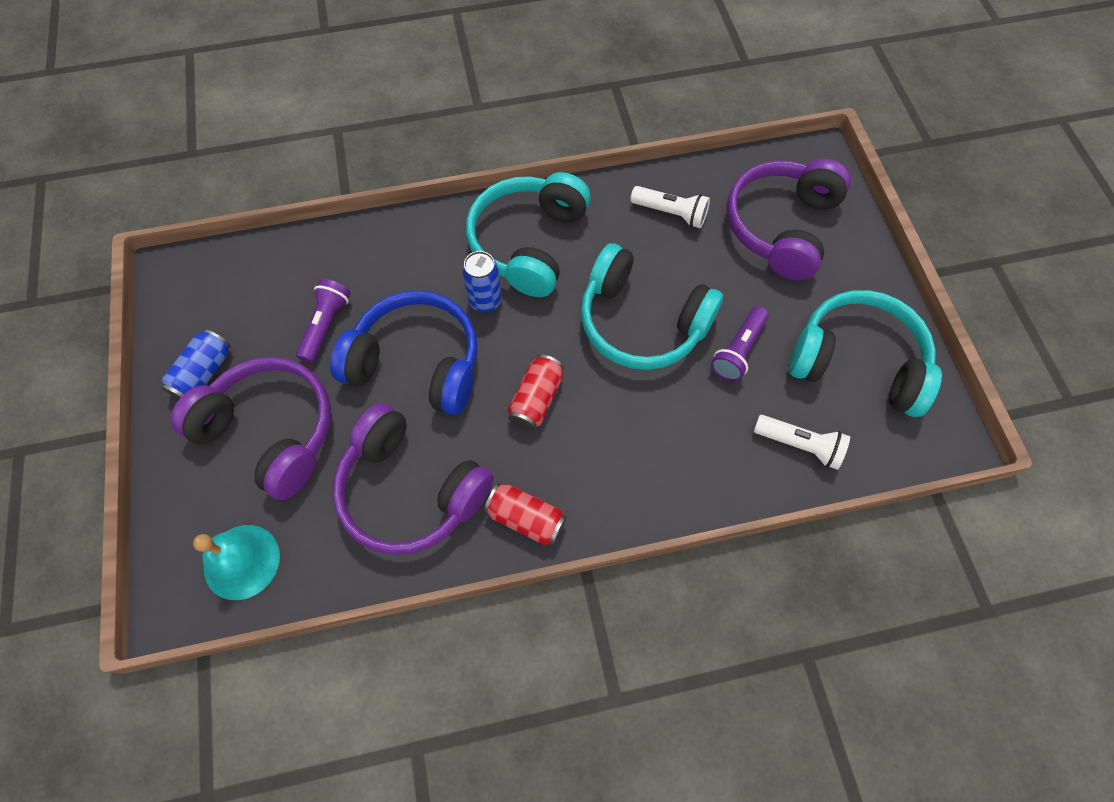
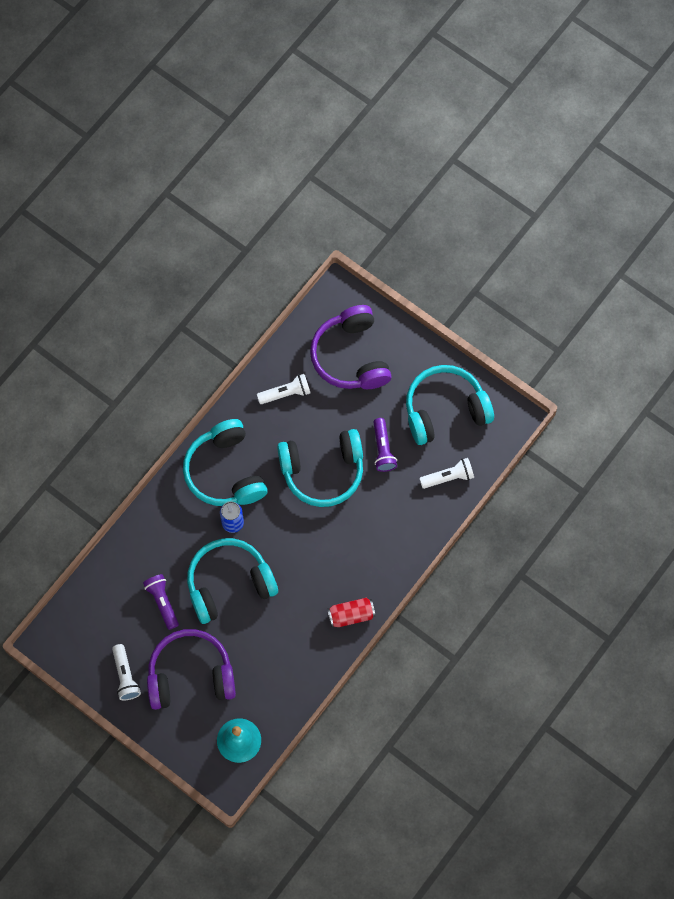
camera: 40 degrees left, 5 degrees up
(204, 373) = (125, 676): blue can -> white flashlight
(410, 490) = (285, 646): purple headphones -> none
(417, 363) = (229, 584): blue headphones -> turquoise headphones
(536, 399) = (305, 554): red can -> none

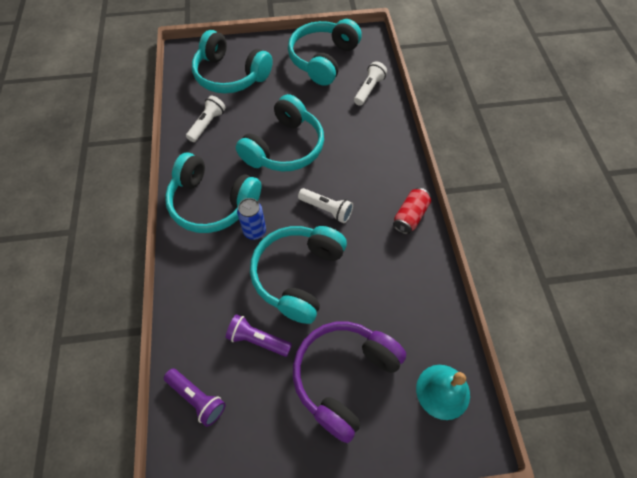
camera: 45 degrees left, 10 degrees down
(125, 676) = (288, 437): white flashlight -> white flashlight (326, 209)
(351, 356) = (230, 75): purple headphones -> turquoise headphones
(383, 449) = (310, 106): purple flashlight -> purple flashlight (197, 398)

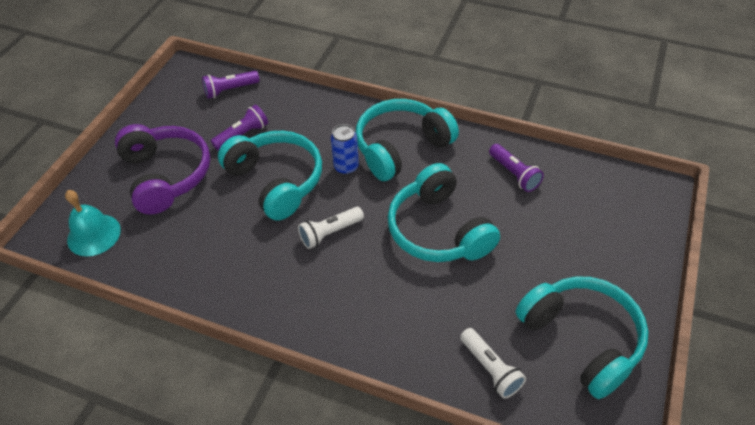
camera: 120 degrees right, 10 degrees down
(207, 124) = (514, 174): white flashlight -> purple flashlight
(230, 75) = (592, 220): turquoise headphones -> none
(410, 216) = (266, 305): red can -> none

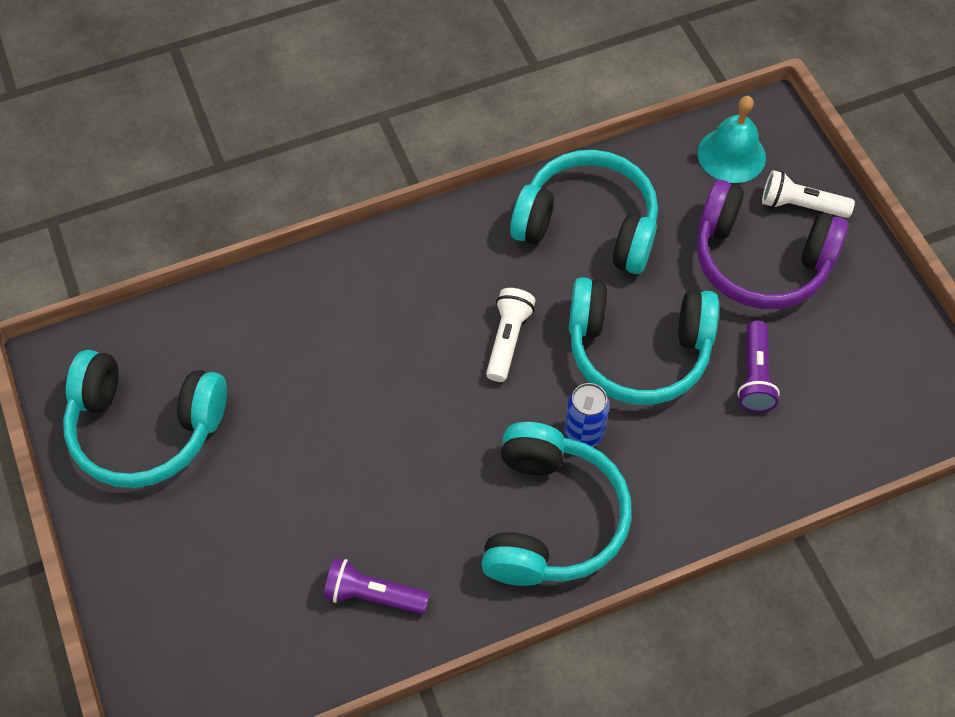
camera: 135 degrees right, 10 degrees up
(230, 90) = (863, 425): purple flashlight -> none
(438, 230) = (395, 437): turquoise headphones -> turquoise headphones (588, 225)
(490, 369) = (217, 330): white flashlight -> white flashlight (800, 206)

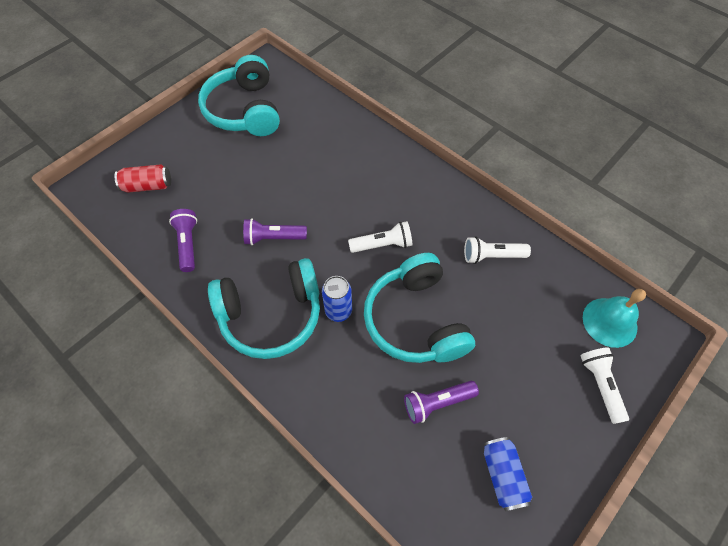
camera: 65 degrees right, 0 degrees up
(222, 625) = (148, 186): none -> red can
(424, 472) = (273, 238): none -> purple flashlight
(588, 225) = (491, 256): turquoise headphones -> white flashlight
(760, 261) = (533, 373): purple headphones -> none
(861, 350) = (503, 475): none -> blue can

